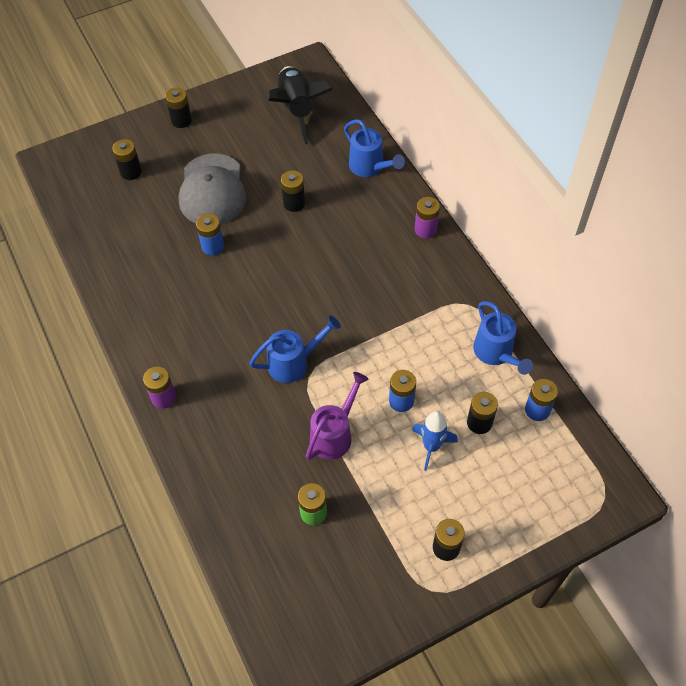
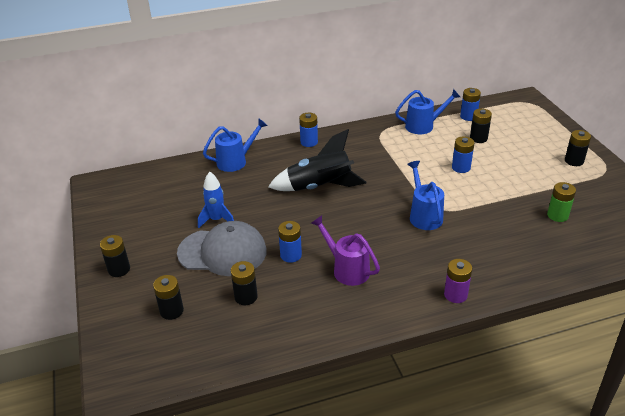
camera: 80 degrees left, 20 degrees down
(294, 203) = (258, 203): black battery -> black battery (246, 297)
(297, 110) = (150, 194): black rocket -> black rocket (320, 187)
(335, 434) = (490, 200): purple watering can -> purple watering can (346, 269)
(425, 229) = (309, 142): purple battery -> blue battery
(431, 447) = (498, 159): blue rocket -> blue rocket (217, 220)

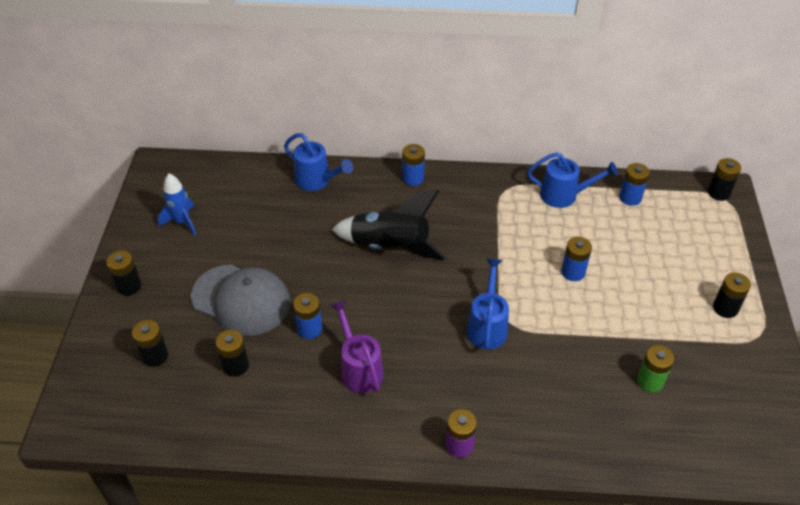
camera: 20 degrees right, 10 degrees up
(217, 220) = (256, 255): blue rocket -> blue rocket (182, 222)
(236, 161) = (317, 181): blue watering can -> blue watering can turned 45 degrees clockwise
(478, 138) = (622, 235): black battery -> black battery (718, 193)

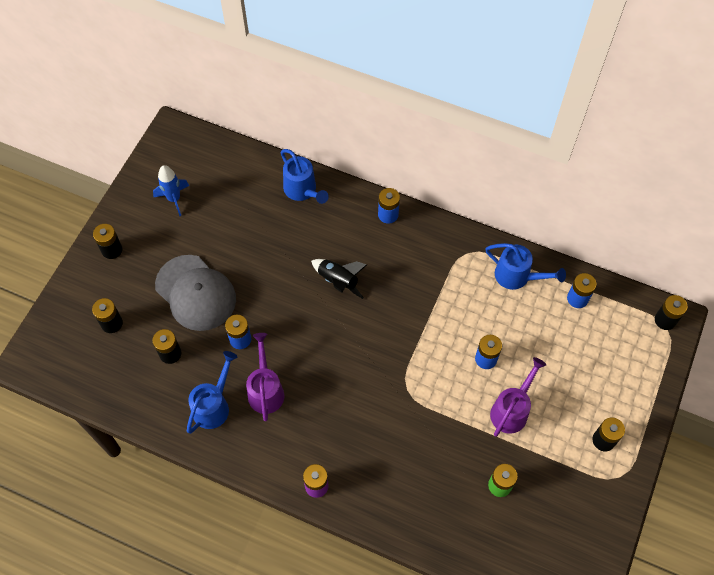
camera: 20 degrees right, 15 degrees up
(390, 247) = (338, 281): black rocket -> black rocket, size x0.61
(487, 326) = (387, 386): blue watering can -> blue watering can (214, 405)
(623, 309) = (512, 410): none -> purple watering can

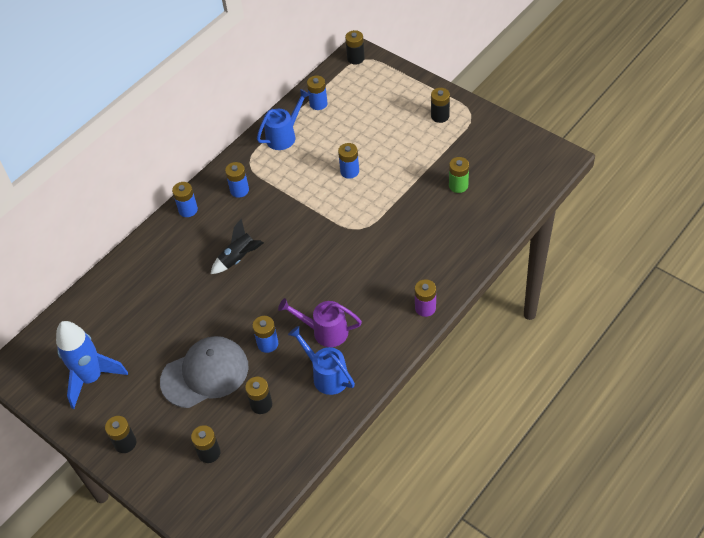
camera: 70 degrees left, 10 degrees down
(174, 199) = (91, 378): blue rocket -> blue rocket, size x1.63
(302, 191) = (133, 269): blue watering can -> none
(427, 255) = (239, 190): none -> blue battery
(512, 410) = (398, 164): purple watering can -> none

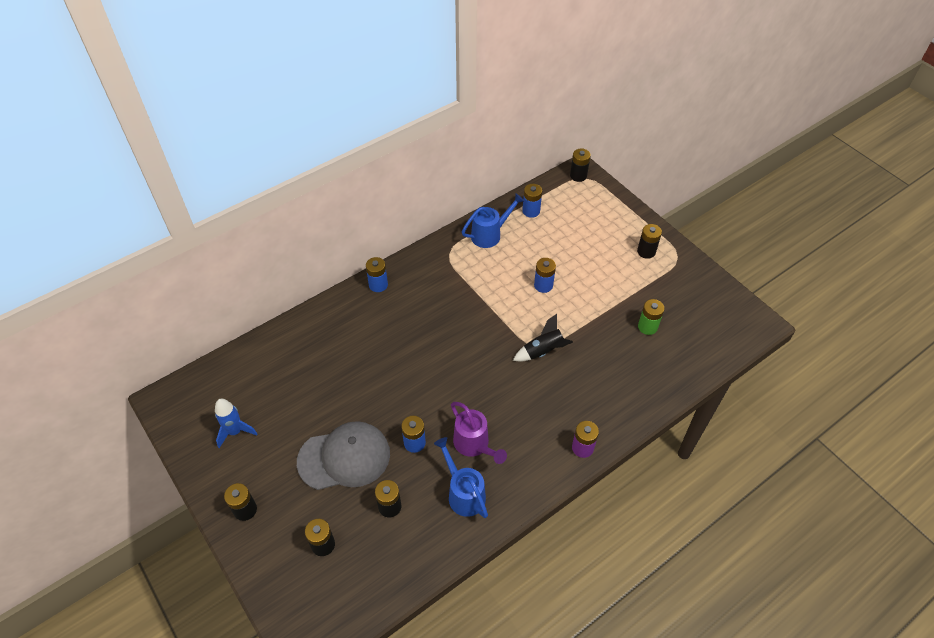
camera: 10 degrees right, 0 degrees up
(91, 378) = (235, 431): blue rocket -> blue rocket, size x0.61
(239, 190) = (432, 278): blue battery -> none
(239, 258) = (412, 346): black rocket -> black rocket (543, 351)
(324, 331) = (474, 445): purple watering can -> purple watering can turned 150 degrees counterclockwise

